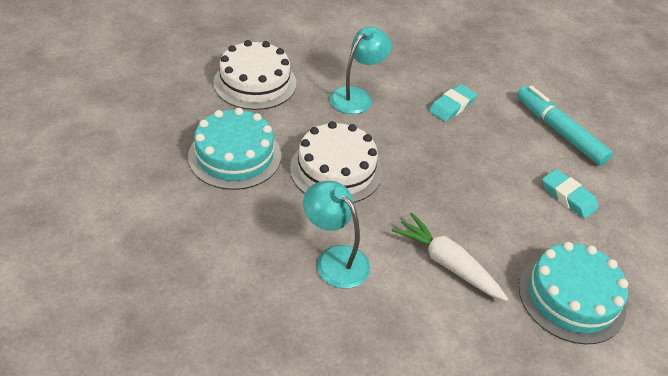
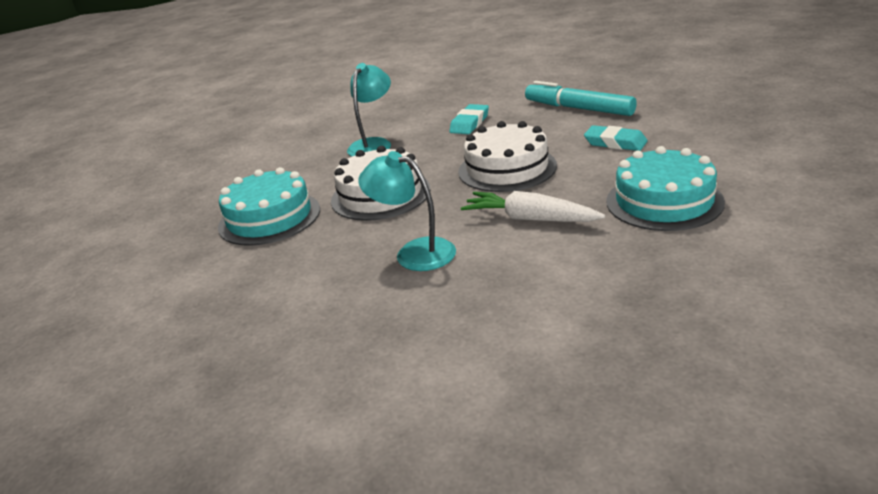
camera: 10 degrees left, 15 degrees down
(255, 83) = (265, 166): white cake -> white cake (507, 168)

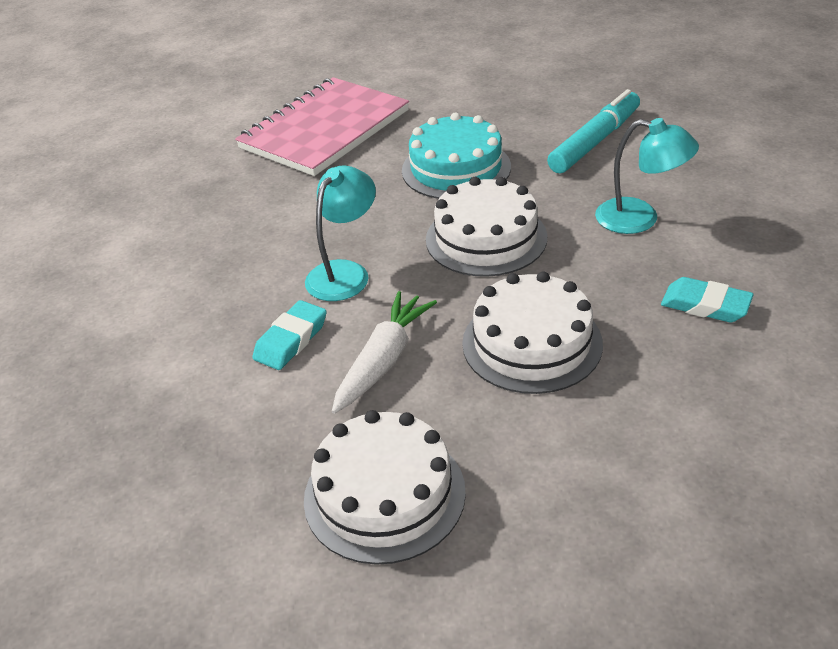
camera: 90 degrees right, 10 degrees up
(140, 305) = (324, 129): none -> pink notebook
(578, 108) = (761, 437): turquoise marker -> turquoise marker (595, 141)
(615, 143) = (597, 468): turquoise eraser -> turquoise eraser (291, 340)
(664, 201) = (384, 494): turquoise cake -> white cake

